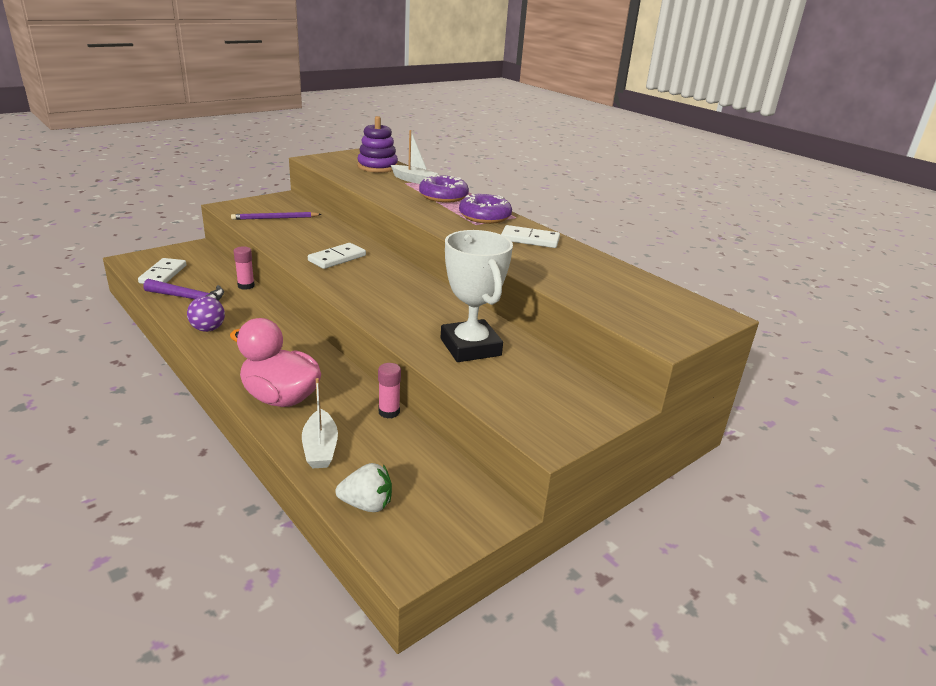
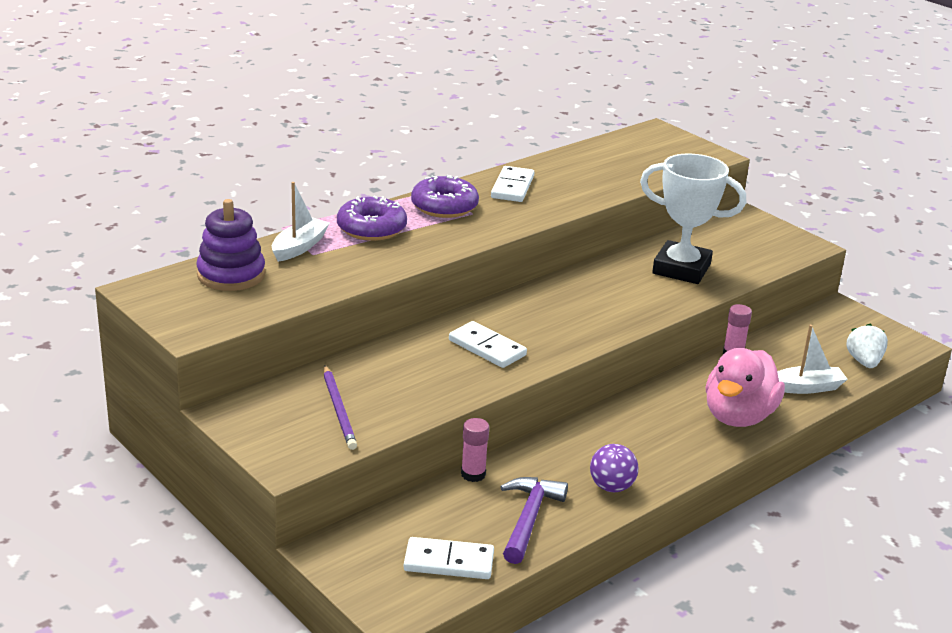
camera: 90 degrees left, 0 degrees up
(470, 347) = (681, 269): white trophy -> white trophy turned 45 degrees clockwise

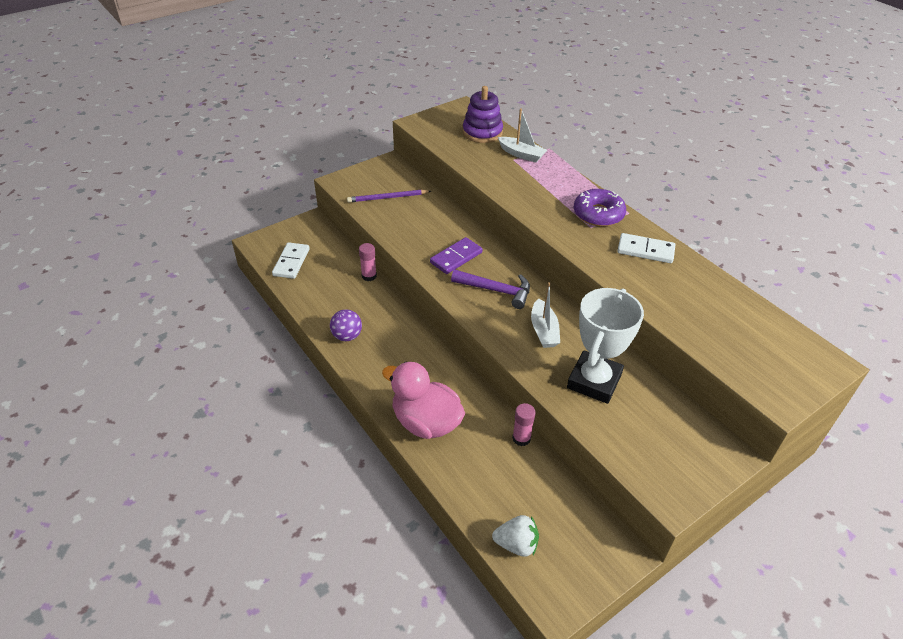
camera: 95 degrees right, 15 degrees up
(371, 228) = (554, 181): purple donut -> none
(487, 348) = (456, 258): white domino -> purple domino
(529, 519) = (322, 296): purple hammer -> purple hammer (496, 290)
(806, 387) = (469, 481): white boat -> white boat (543, 330)

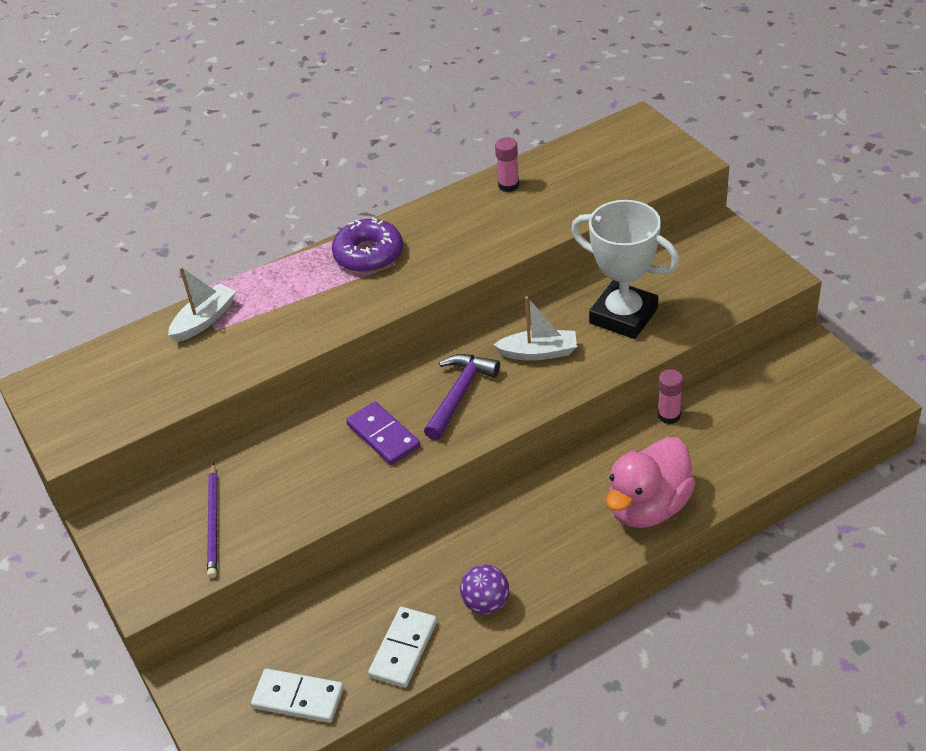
camera: 80 degrees left, 0 degrees up
(369, 276) = (351, 582): pink glue stick -> pink glue stick (508, 185)
(482, 132) = (127, 362): purple stacking toy -> none
(516, 544) = (812, 427): white strawberry -> none
(645, 250) = (449, 221): white domino -> white domino (403, 649)

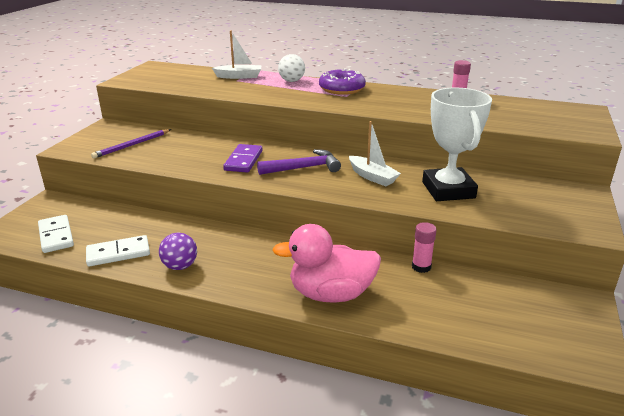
camera: 45 degrees right, 15 degrees down
(285, 281) = (291, 81): none -> white ball

